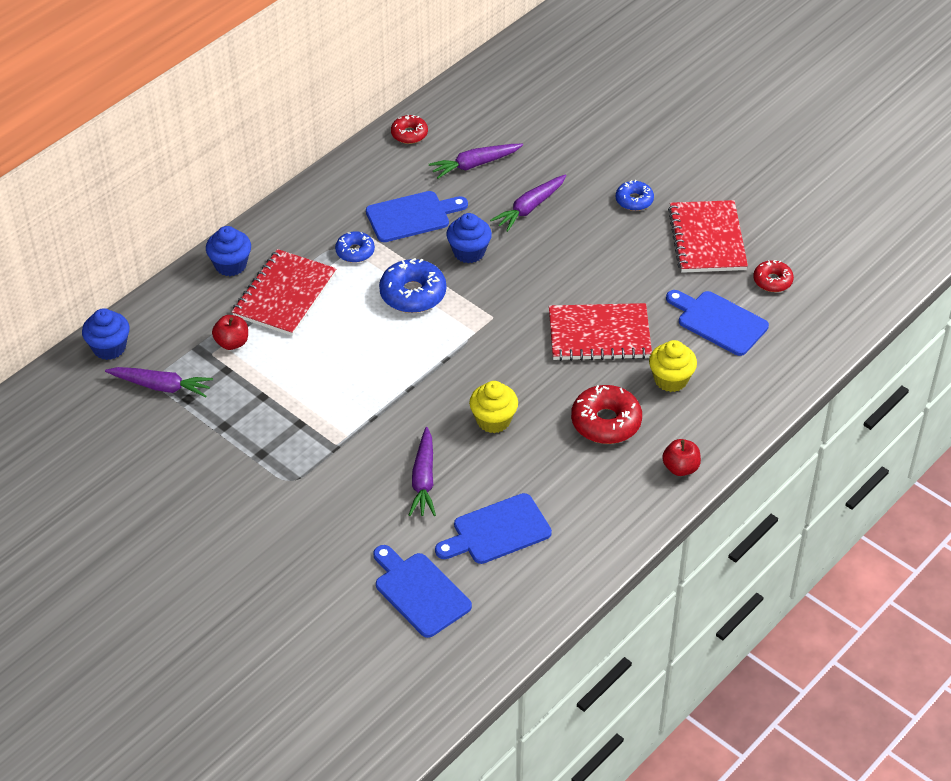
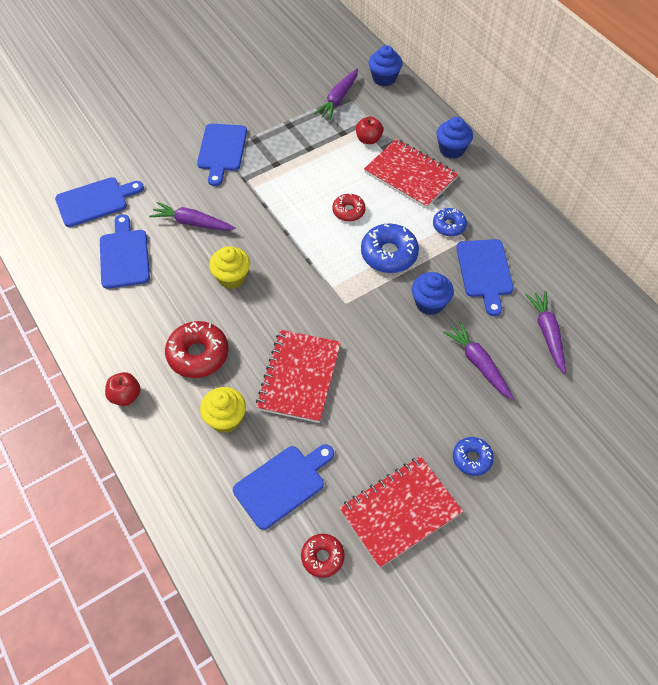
camera: 105 degrees right, 10 degrees up
(290, 484) = (222, 150): none -> blue cutting board
(409, 134) = (598, 292): red donut -> red donut (348, 211)
(707, 239) = (400, 511): red notebook -> red notebook turned 45 degrees counterclockwise

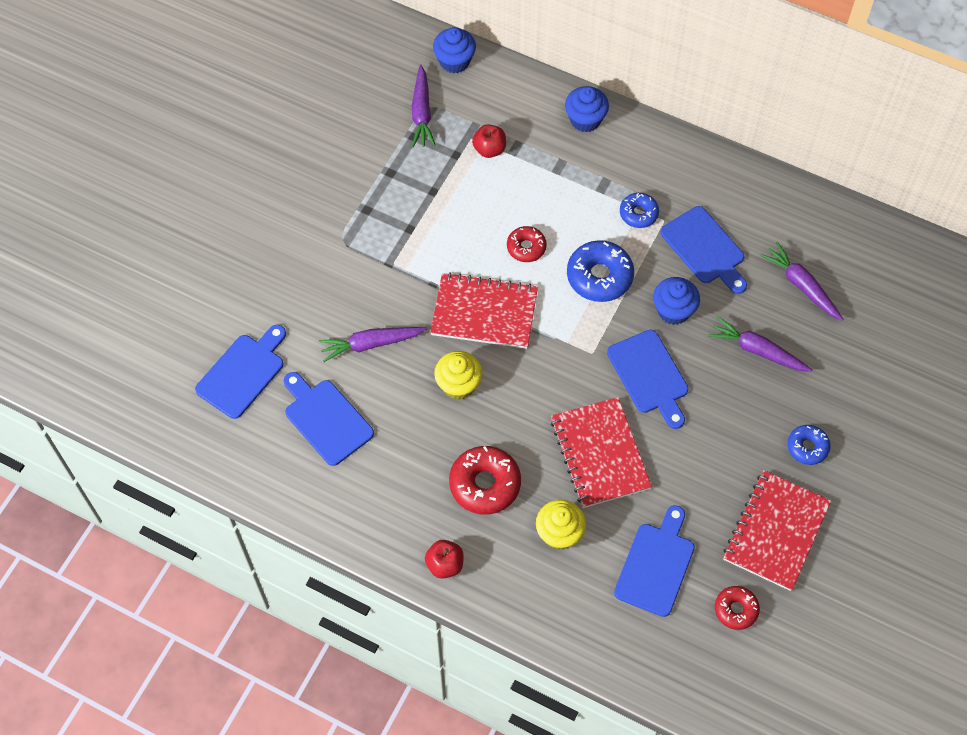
camera: 30 degrees left, 5 degrees up
(222, 150) = (338, 241): blue cutting board -> blue cutting board (649, 376)
(410, 175) = (562, 172): red notebook -> red notebook (484, 312)

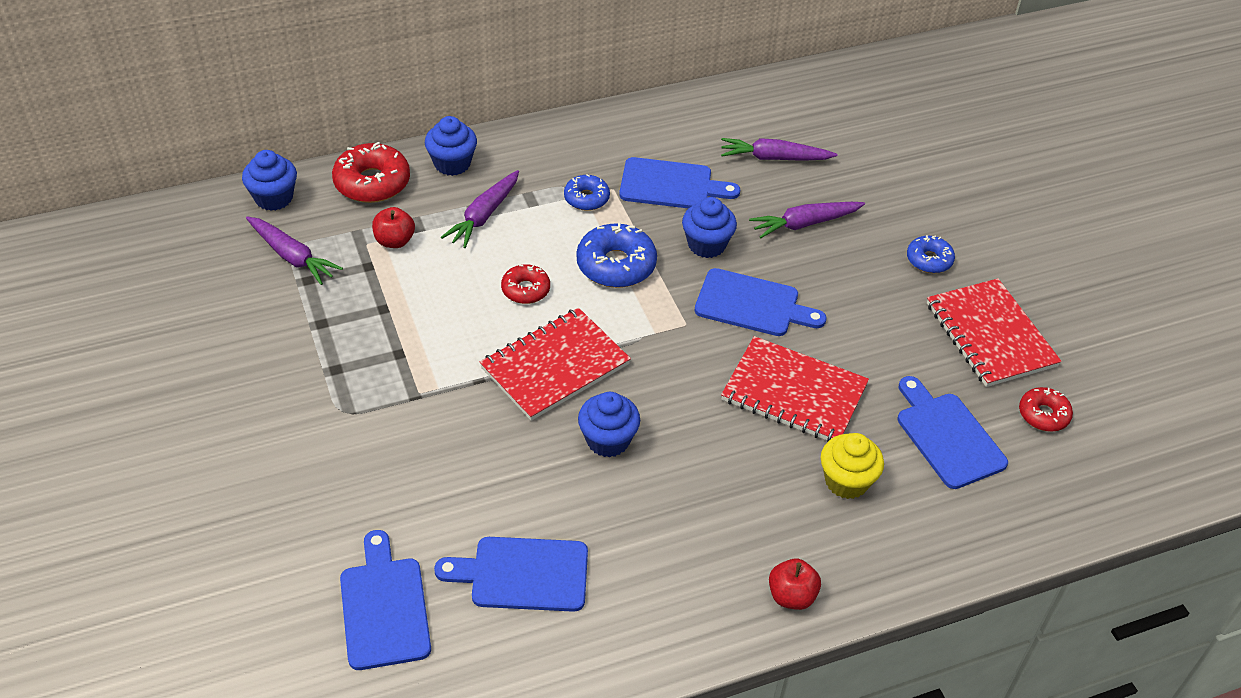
camera: 50 degrees left, 15 degrees down
(371, 344) = (483, 474): purple carrot -> purple carrot (484, 216)
(458, 384) = (608, 440): yellow cupcake -> blue cupcake
(485, 484) = (736, 499): red donut -> red donut (372, 182)

